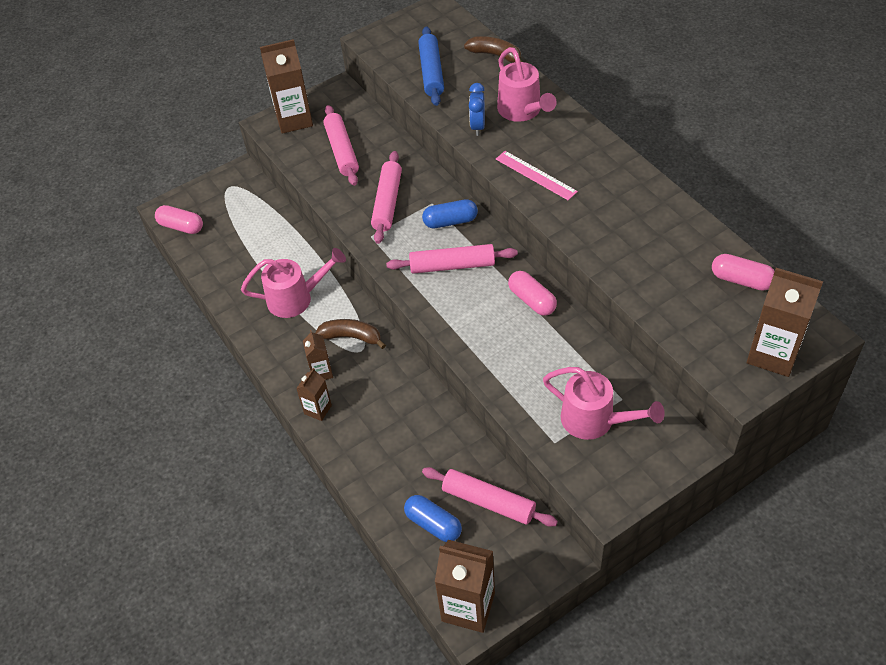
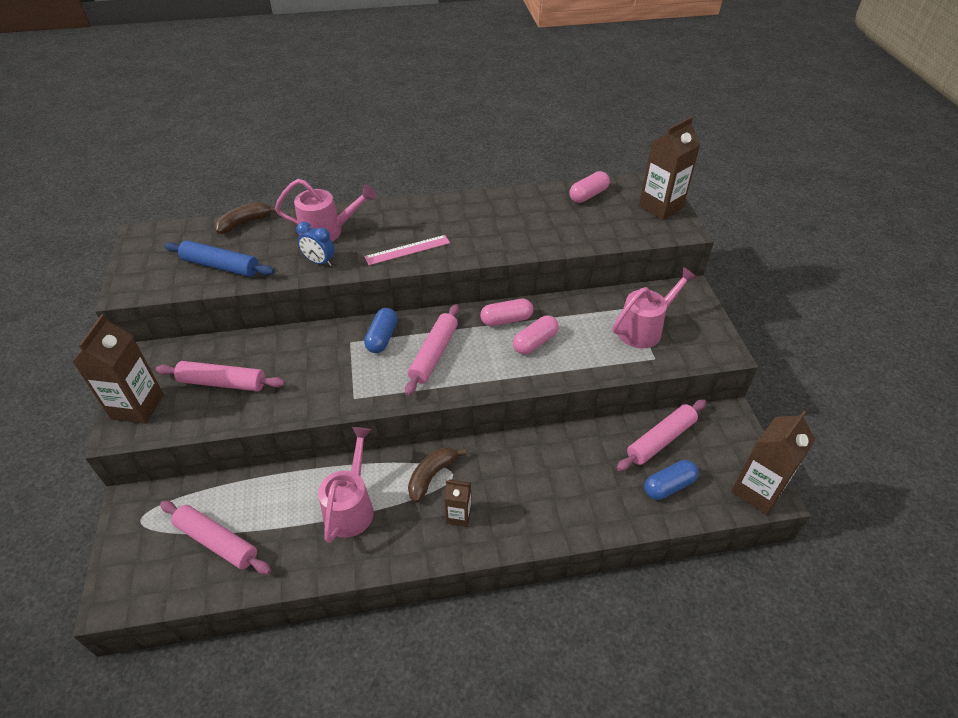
camera: 70 degrees left, 5 degrees down
(181, 226) = (155, 590): pink capsule -> pink capsule (535, 342)
(318, 409) = (502, 534): brown carton -> none
(387, 203) = (322, 372): pink rolling pin -> pink rolling pin (217, 542)

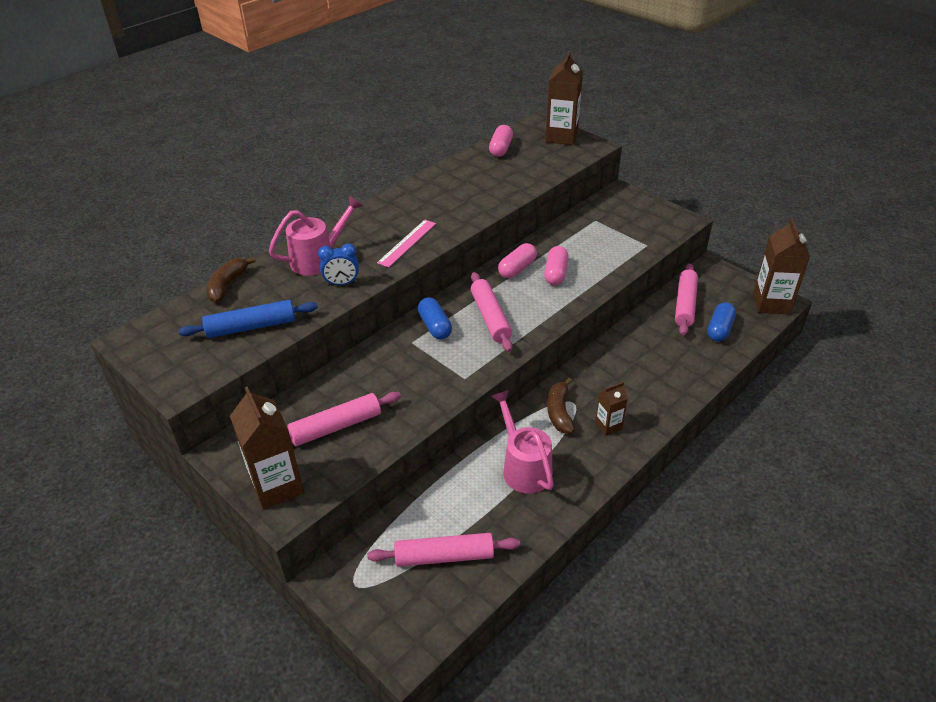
camera: 35 degrees left, 5 degrees down
(645, 329) = (619, 229): pink watering can -> none

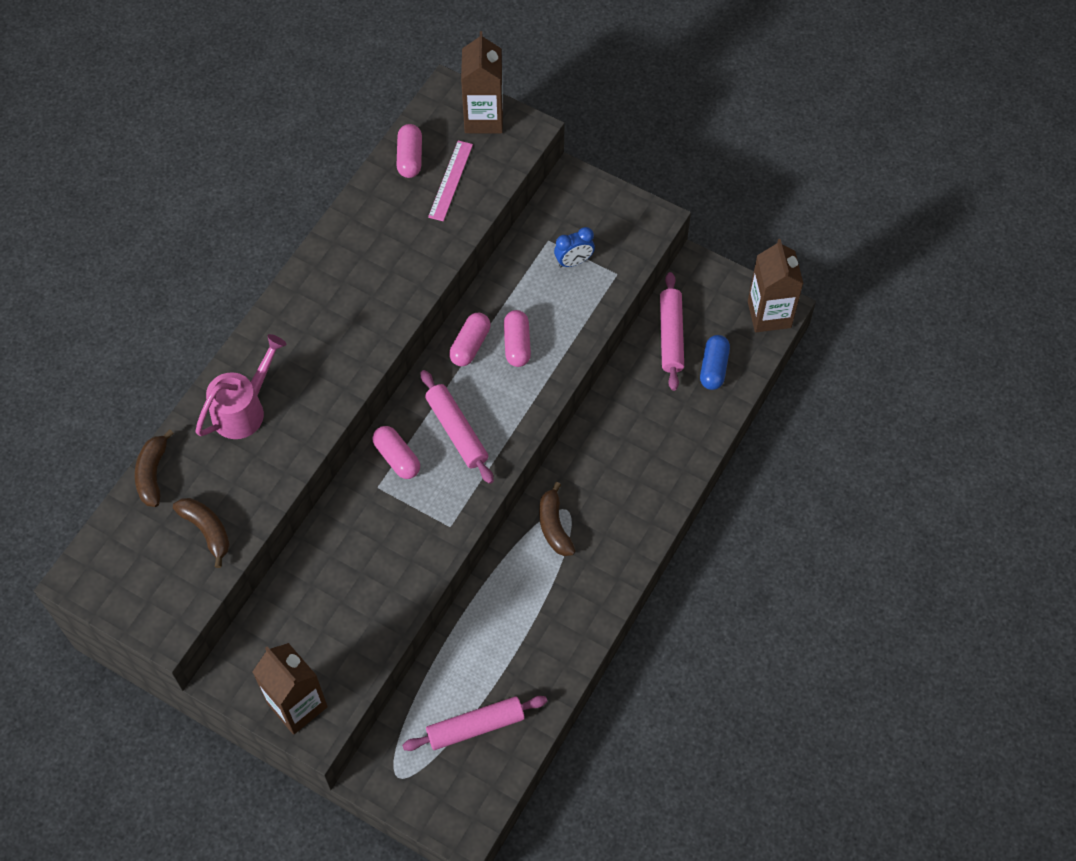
camera: 15 degrees left, 20 degrees up
(251, 327) = (207, 531): blue rolling pin -> brown banana
(336, 426) = (331, 620): pink rolling pin -> none
(342, 283) = (285, 444): blue clock -> blue clock (574, 262)
(407, 243) = (340, 361): pink ruler -> pink ruler (450, 180)
(435, 326) = (397, 458): blue capsule -> pink capsule
(523, 466) = (530, 605): pink watering can -> none
(608, 426) = (609, 533): brown carton -> none

